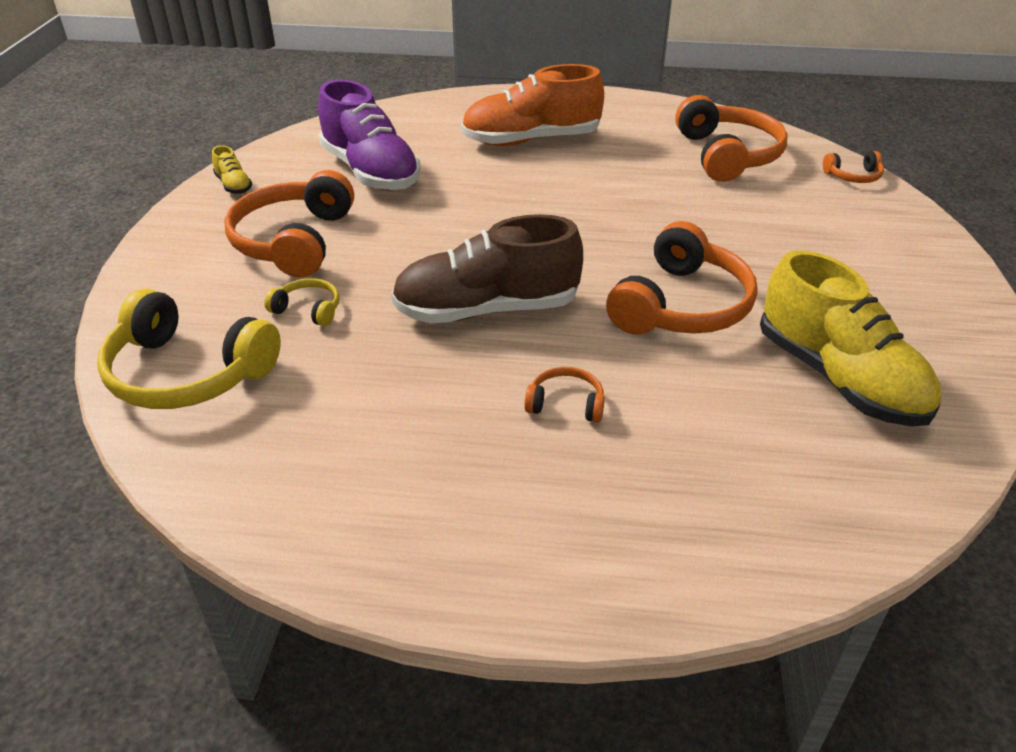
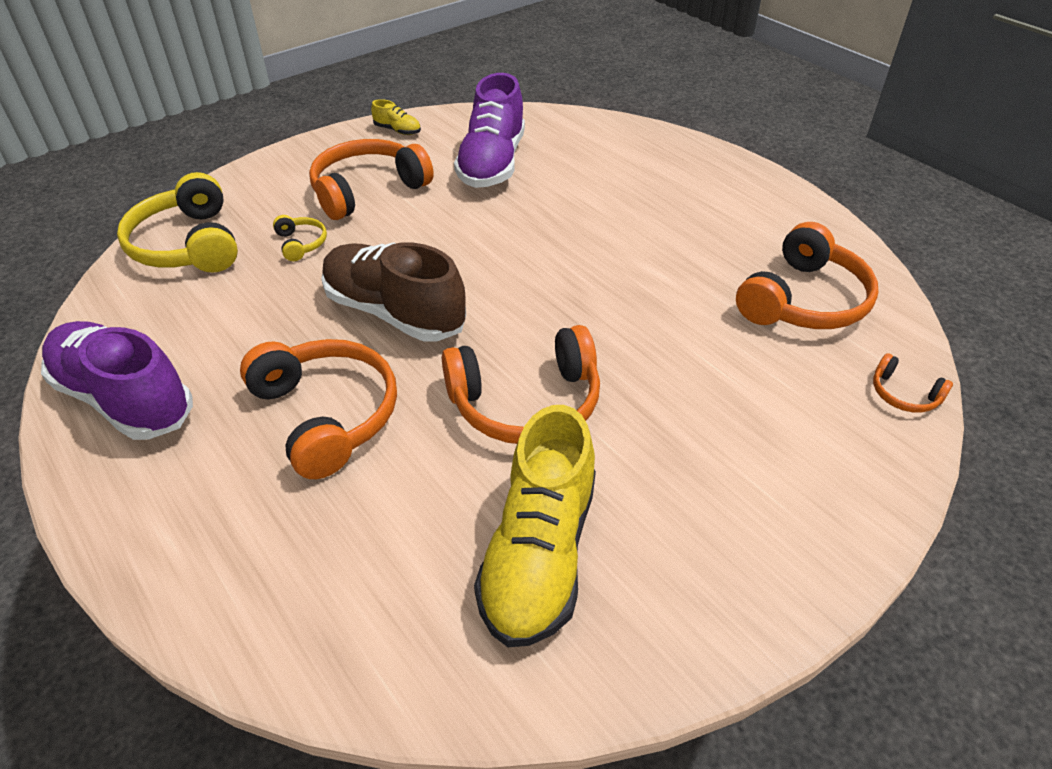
camera: 45 degrees right, 5 degrees up
(234, 185) = (397, 130): yellow shoe -> yellow shoe turned 75 degrees counterclockwise
(371, 516) = (125, 399): none -> purple shoe
(531, 140) = (649, 197): orange shoe -> none
(566, 404) = (327, 415): orange headphones -> orange headphones, size x2.16

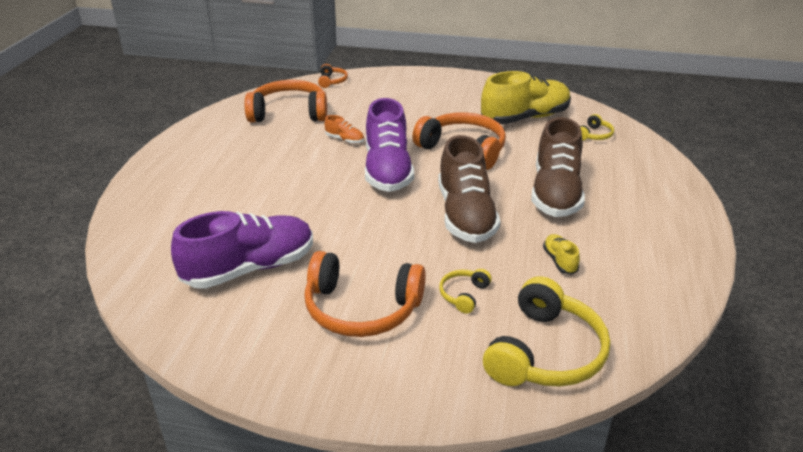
camera: 130 degrees left, 10 degrees down
(125, 399) = (659, 260): purple shoe -> purple shoe (387, 170)
(327, 415) = (555, 193): orange headphones -> brown shoe
(382, 603) = (594, 135): none -> yellow headphones
(397, 130) = (242, 359): yellow shoe -> yellow shoe (559, 261)
(671, 312) = (344, 140): none -> orange shoe

